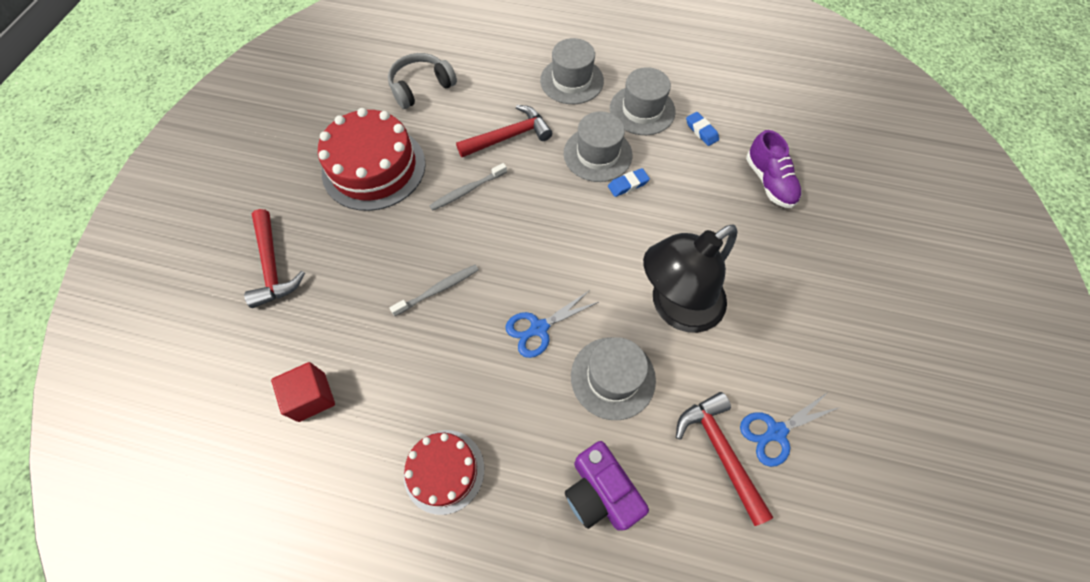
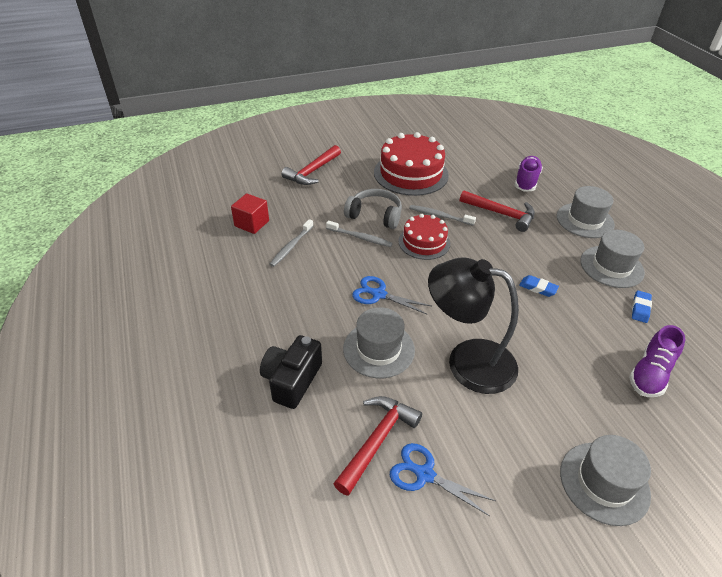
camera: 55 degrees right, 20 degrees down
(393, 373) = (291, 246): none -> grey toothbrush
(421, 87) = (488, 162): grey headphones -> grey headphones (375, 215)
(444, 471) = (250, 297): red cake -> red cake (424, 242)
(480, 79) = (526, 181): none -> purple shoe
(597, 154) = (542, 261): grey hat -> grey hat (604, 482)
(600, 492) = (292, 380): purple camera -> black camera

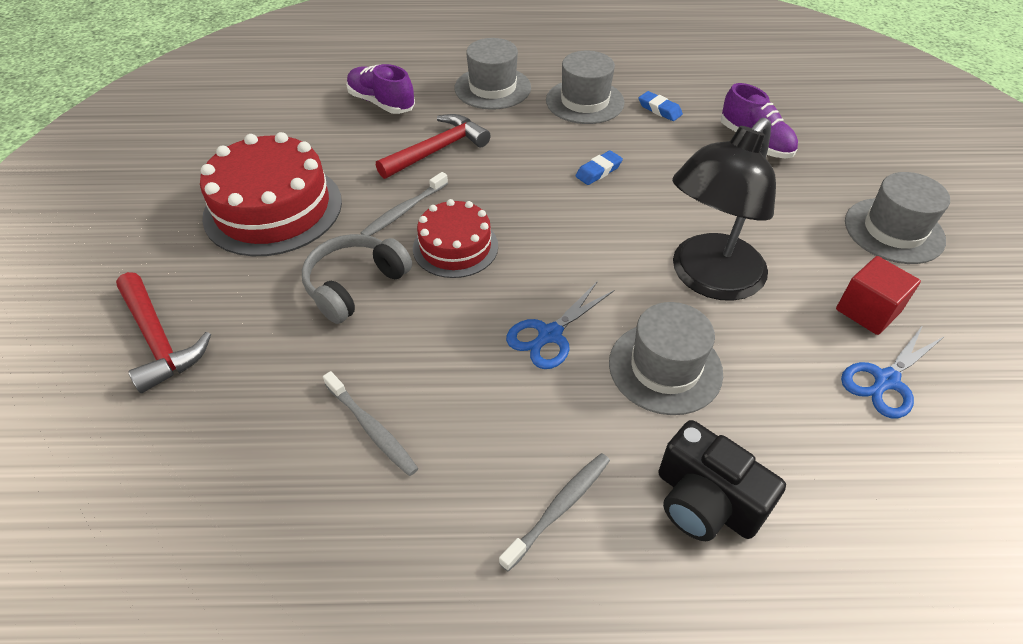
camera: 70 degrees left, 5 degrees up
(252, 223) = (259, 484): red cube -> red cube (867, 311)
(360, 237) = (401, 320): grey toothbrush -> grey toothbrush (559, 508)
(377, 440) = (831, 416): red hammer -> none

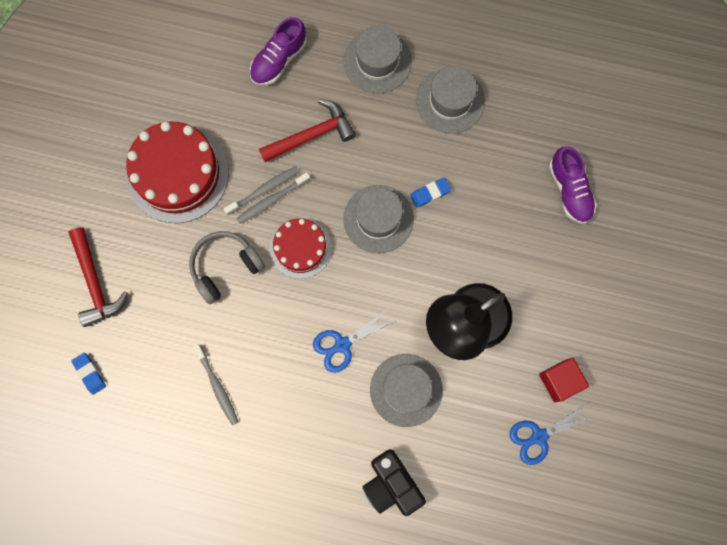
camera: 15 degrees right, 30 degrees up
(381, 103) = (279, 59): purple shoe -> purple shoe turned 105 degrees counterclockwise
(559, 508) = (309, 466): grey toothbrush -> grey toothbrush (263, 190)
(659, 109) = (509, 128): blue eraser -> blue eraser (90, 373)
(894, 231) = (622, 315): grey hat -> grey hat (378, 219)

